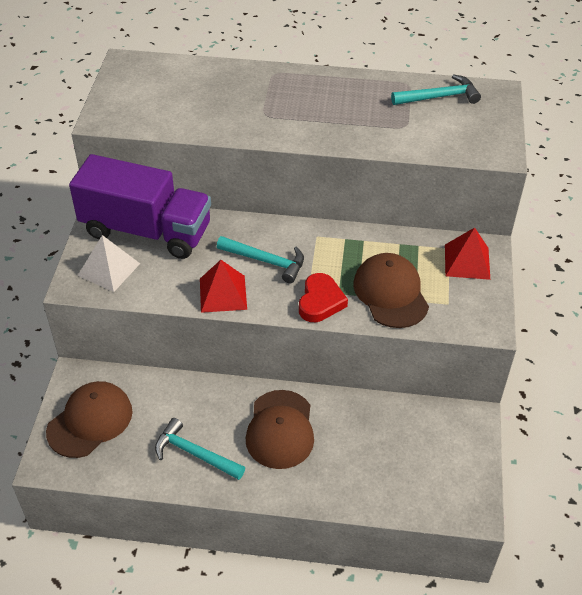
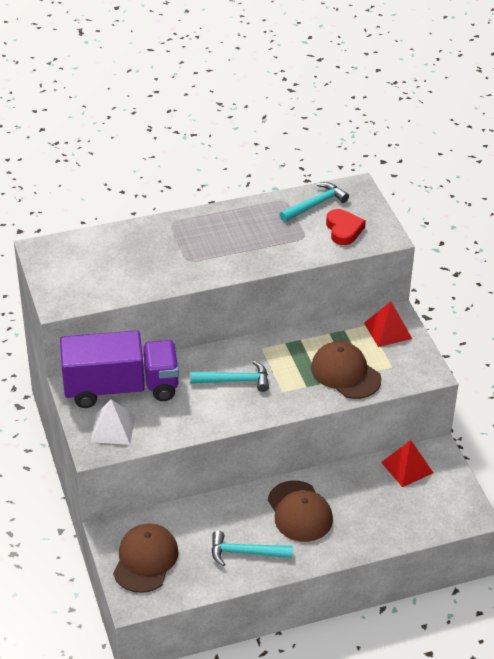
camera: 25 degrees left, 5 degrees down
(223, 293) = (218, 416): red pyramid -> red pyramid (407, 467)
(320, 301) = (297, 397): red heart -> red heart (343, 230)

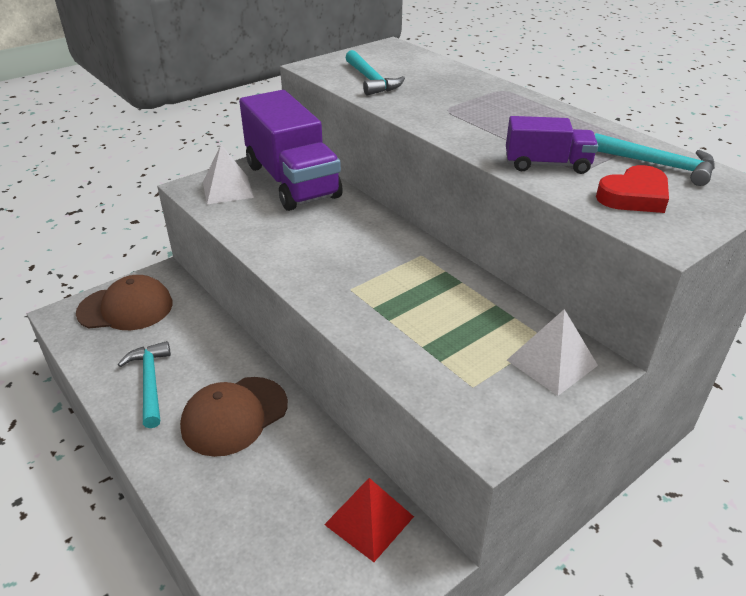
camera: 70 degrees right, 5 degrees down
(235, 380) = (348, 248): turquoise hammer -> turquoise hammer (371, 80)
(291, 246) = (547, 164): none -> purple truck
(345, 373) = (423, 338): brown cap -> none
(387, 330) = (551, 362): red pyramid -> white pyramid

